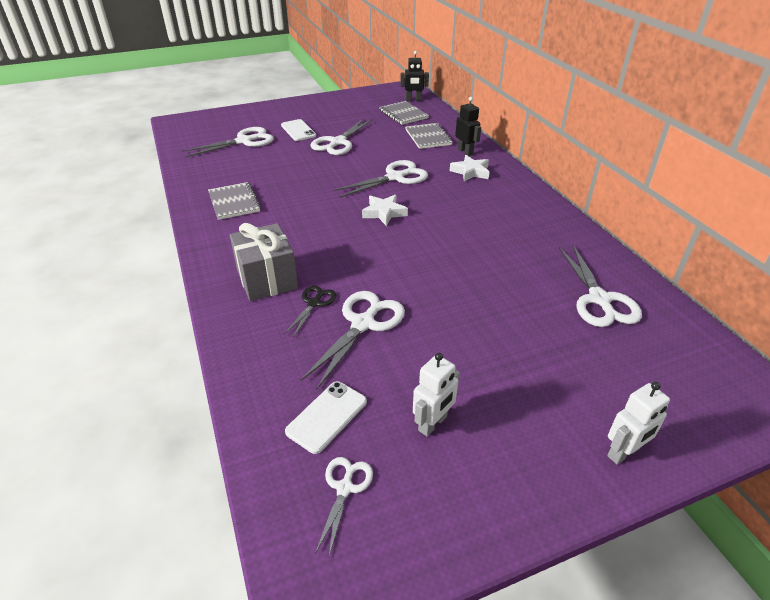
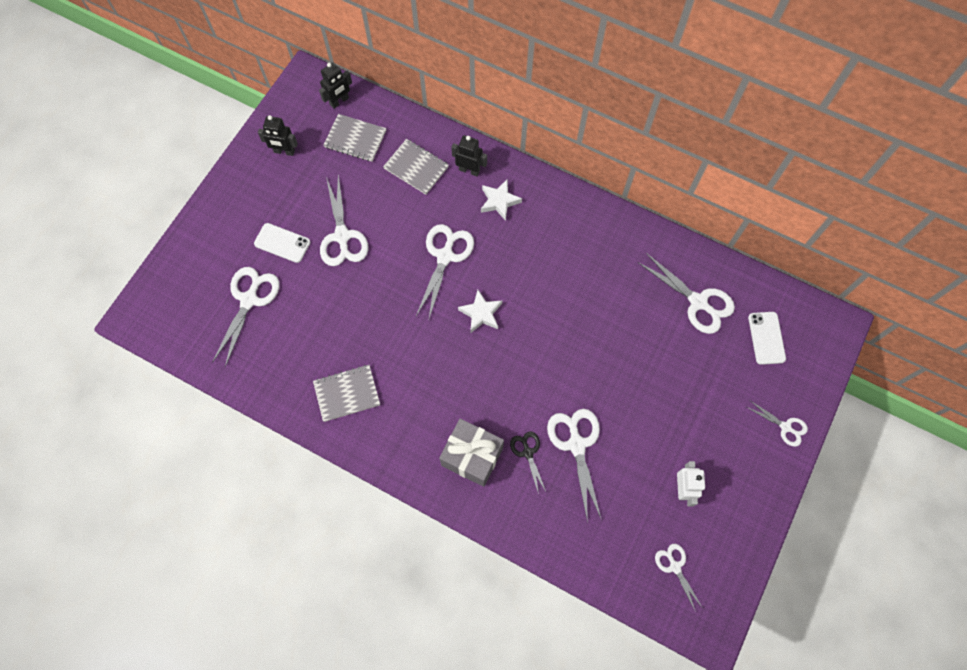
camera: 40 degrees left, 30 degrees up
(234, 202) = (347, 393): grey notebook -> grey notebook turned 45 degrees counterclockwise
(326, 416) = (624, 532): white phone -> white phone (766, 338)
(353, 103) = (284, 151): none -> black robot
(623, 452) = (785, 427): white robot -> white scissors

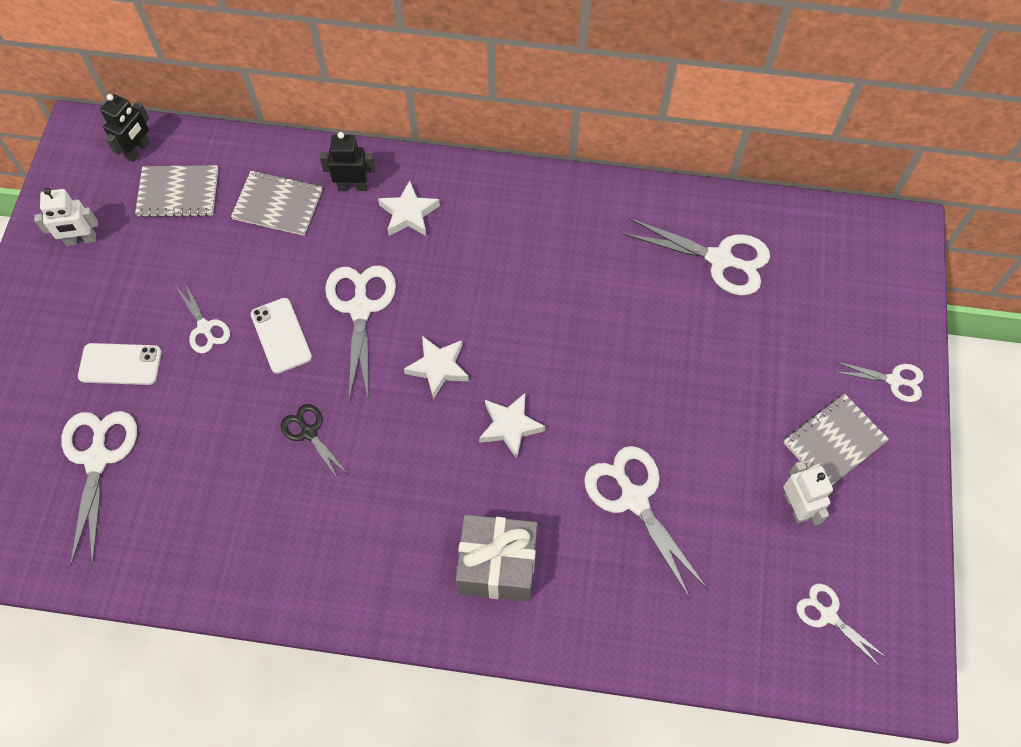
camera: 20 degrees left, 5 degrees down
(284, 151) = (81, 240): black robot -> white robot
(342, 236) = (204, 328): white scissors -> white scissors, size x0.57
(347, 393) = (287, 541): grey notebook -> grey notebook (834, 442)
(513, 368) = (510, 427): none -> white star
(528, 452) = (572, 533): black scissors -> black scissors (309, 432)
(766, 338) = (824, 276): white phone -> white phone (281, 335)

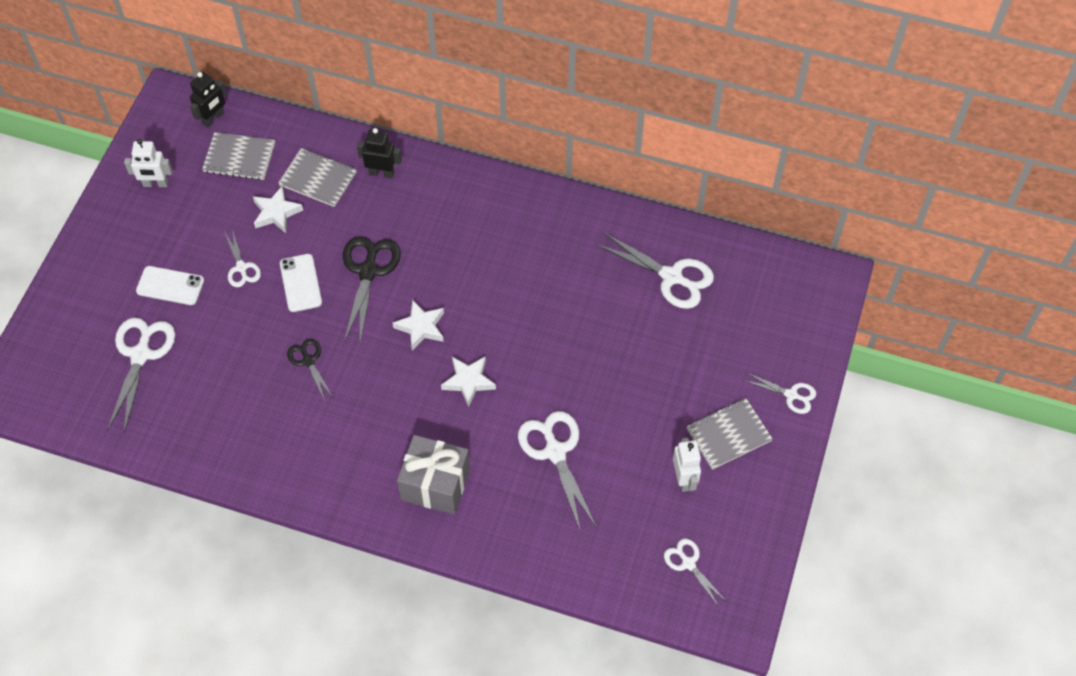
camera: 10 degrees right, 5 degrees down
(360, 308) = (368, 271): white scissors -> black scissors
(408, 214) = (423, 202): white star -> white star (276, 213)

